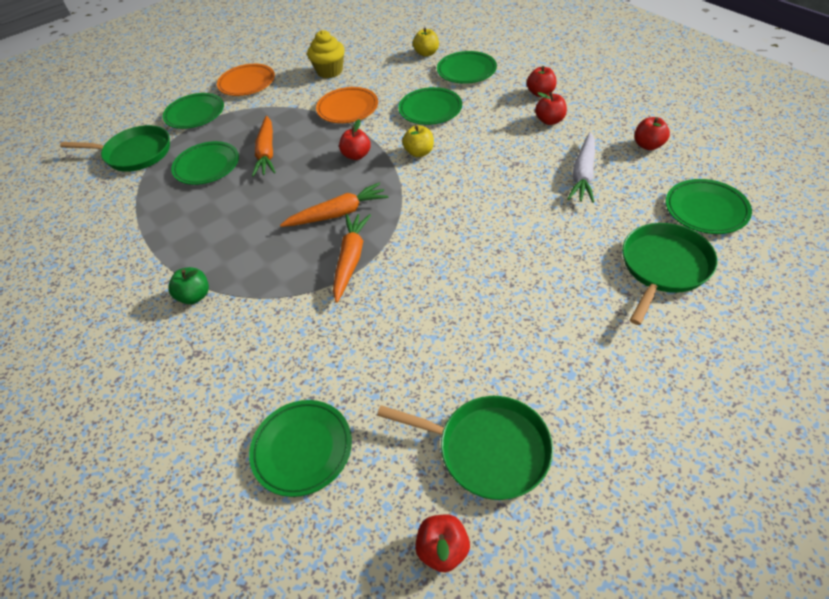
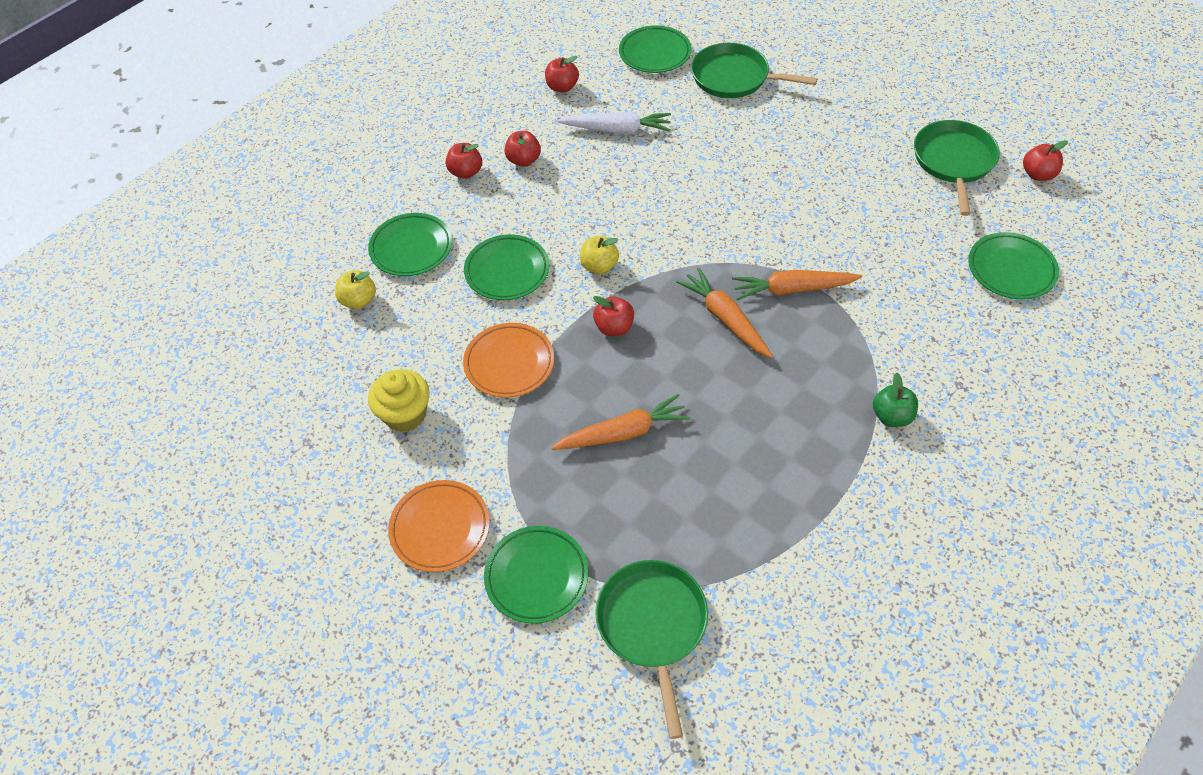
camera: 105 degrees left, 5 degrees up
(207, 166) = (666, 500): green plate -> none

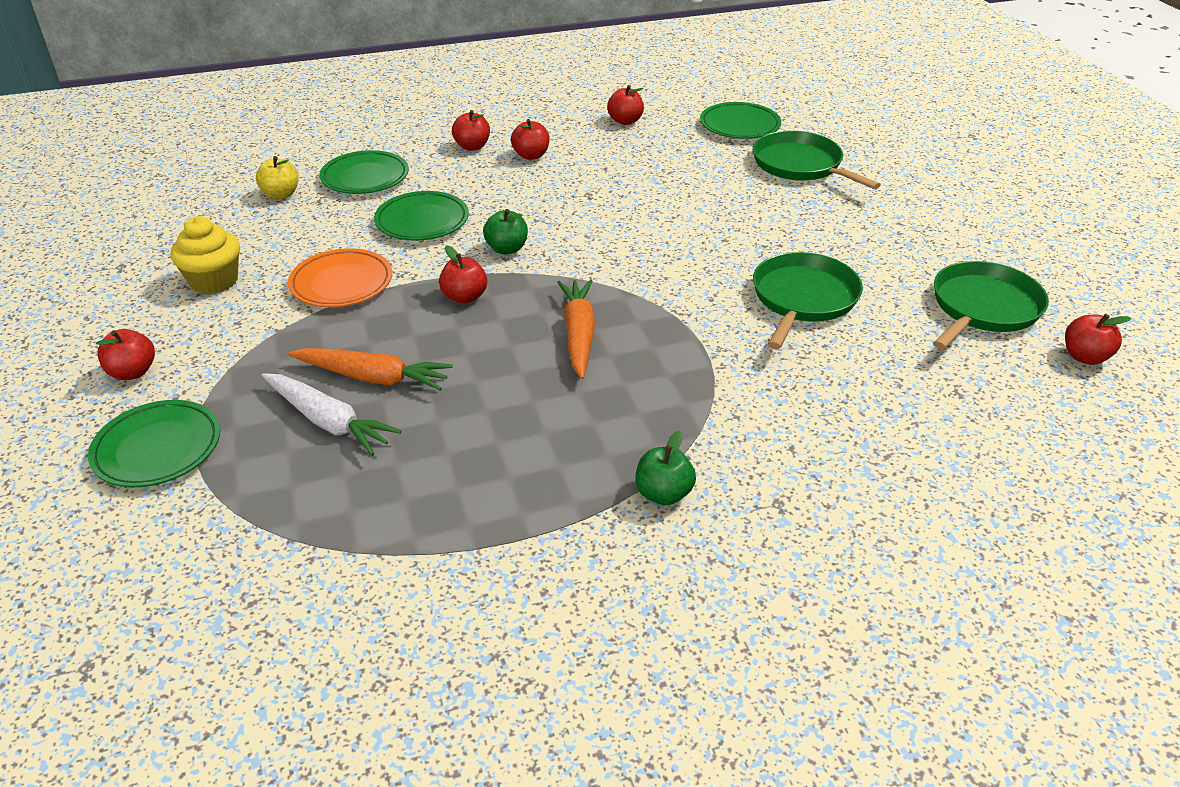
camera: 30 degrees right, 15 degrees down
(440, 528) = (133, 372): orange plate -> red apple
(599, 266) = (507, 249): yellow apple -> green apple
(617, 129) = (641, 164): white carrot -> white carrot (328, 421)
(652, 625) = (202, 545): green pan -> green pan (803, 299)
(792, 289) = (676, 340): orange carrot -> none
(1011, 269) = (959, 427): green plate -> none

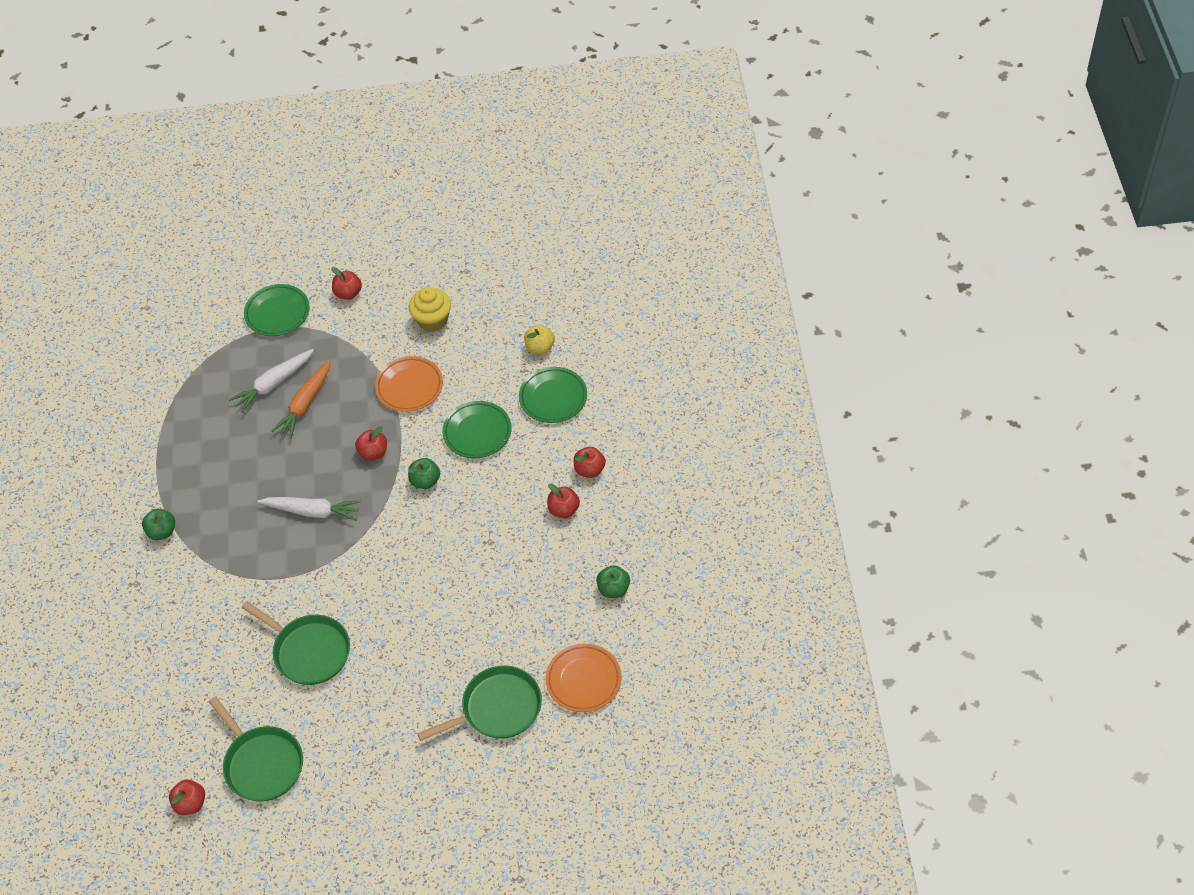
camera: 105 degrees right, 15 degrees up
(579, 334) = (312, 511): orange carrot -> white carrot
(625, 121) = (613, 589): red apple -> green apple
(739, 126) = (583, 680): green plate -> orange plate

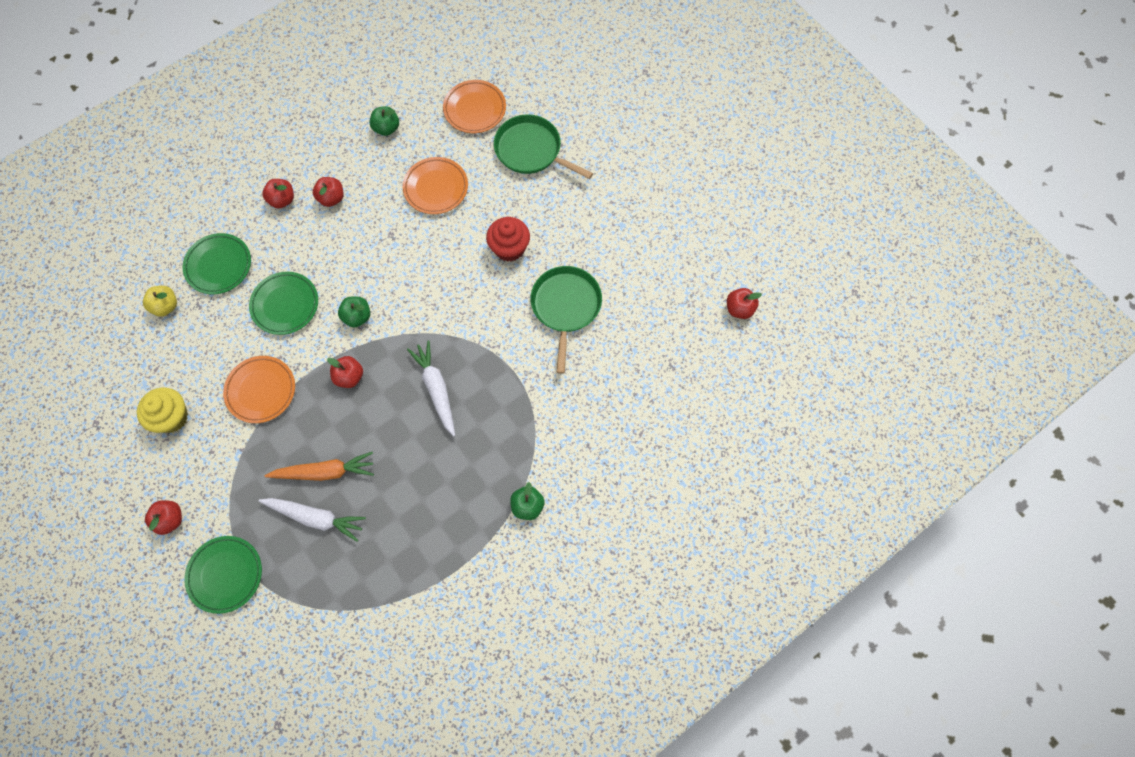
camera: 125 degrees left, 15 degrees up
(262, 764) = (676, 280): green pan -> none
(403, 634) = (509, 248): none -> red cupcake
(514, 602) = (436, 188): none -> orange plate

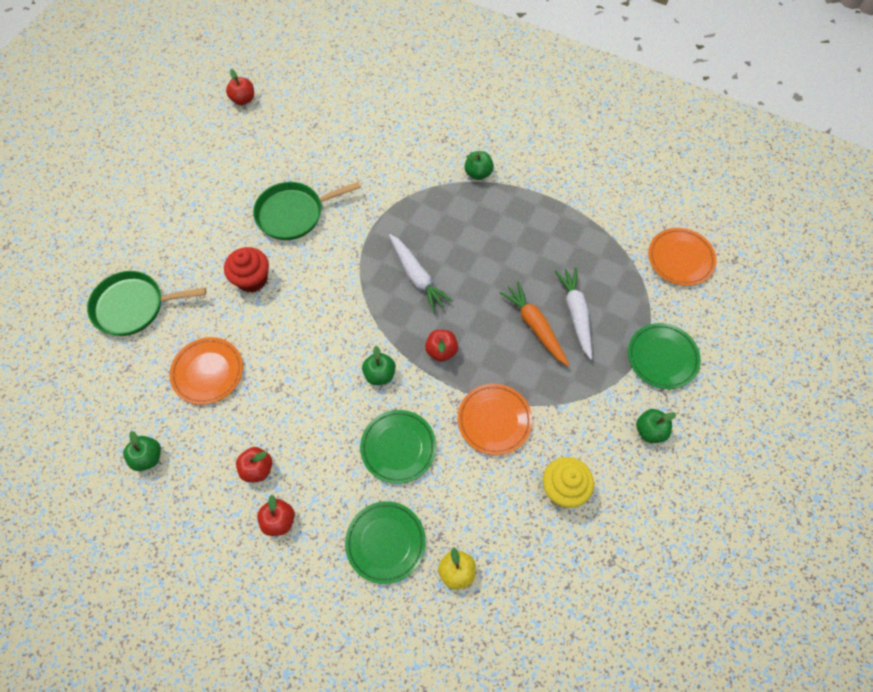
camera: 115 degrees left, 5 degrees down
(170, 519) = (650, 430): red apple -> green apple
(436, 389) = (417, 276): white carrot -> white carrot turned 75 degrees counterclockwise
(475, 109) = (96, 379): orange plate -> orange plate (680, 259)
(531, 150) = (133, 306): green pan -> green pan turned 75 degrees clockwise

